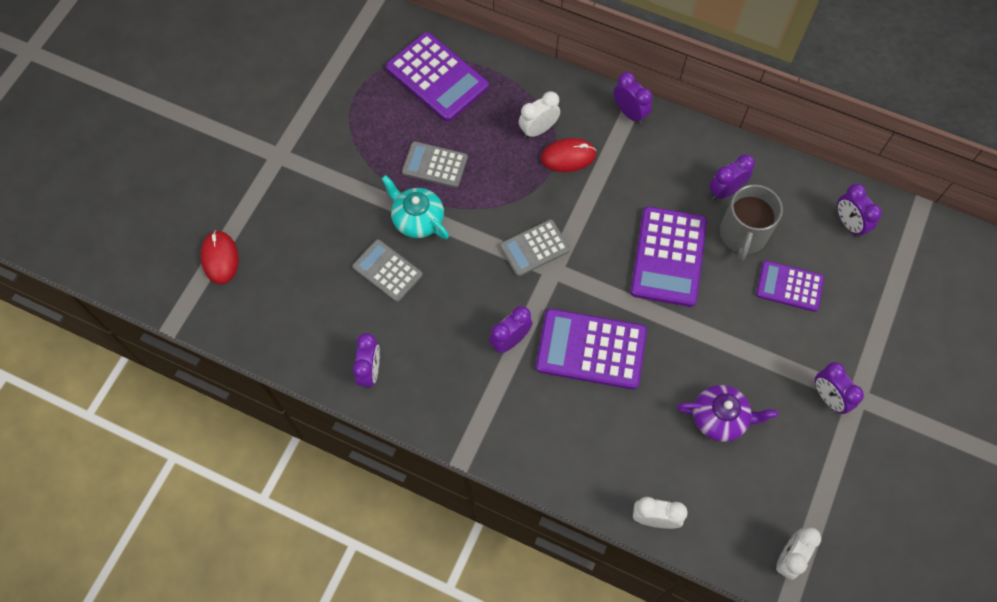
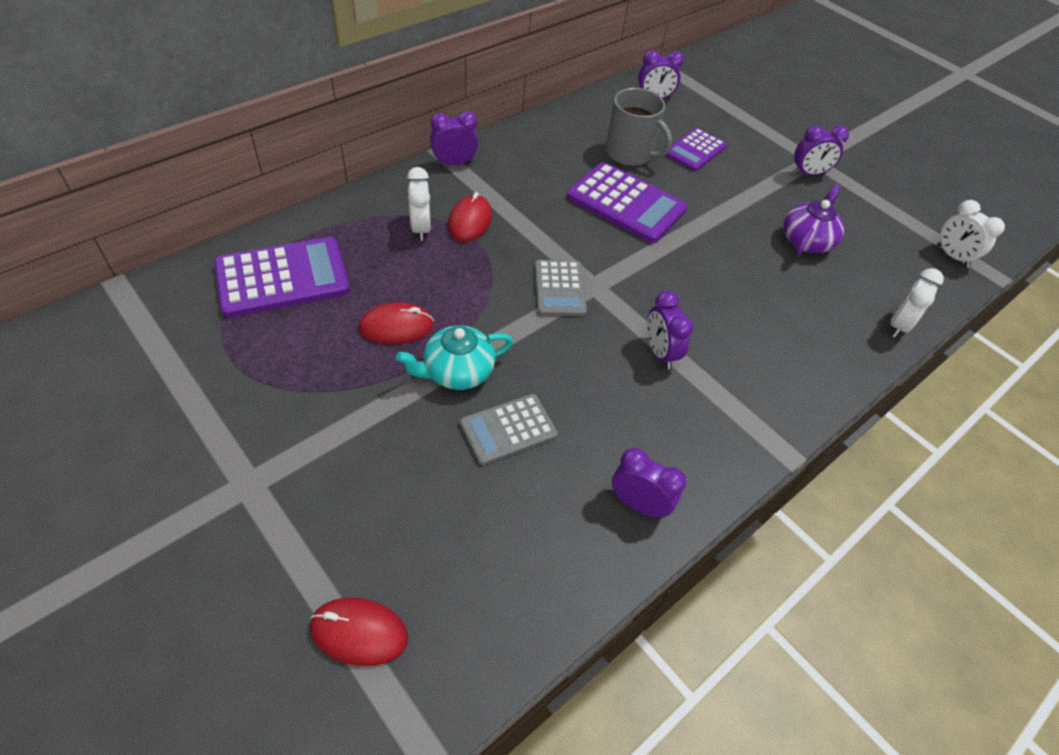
camera: 70 degrees left, 15 degrees down
(435, 165) = (396, 327): grey calculator -> red mouse
(591, 349) = (699, 295): purple calculator -> none
(725, 191) = (580, 144): purple clock -> none

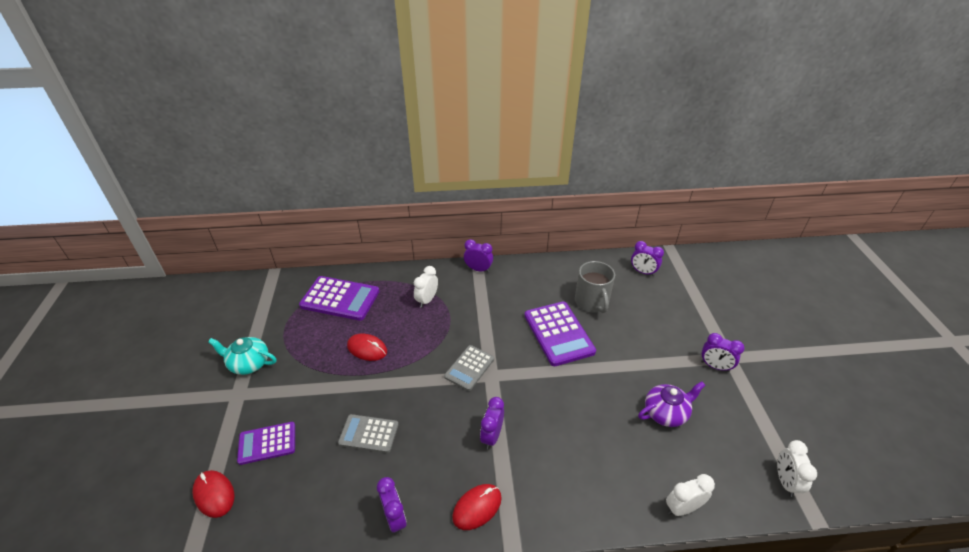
camera: 40 degrees right, 10 degrees down
(457, 372) = (373, 388): turquoise teapot -> turquoise teapot (248, 363)
(470, 221) = (456, 306): red mouse -> red mouse (477, 507)
(695, 150) = (640, 317): purple calculator -> purple calculator (267, 443)

